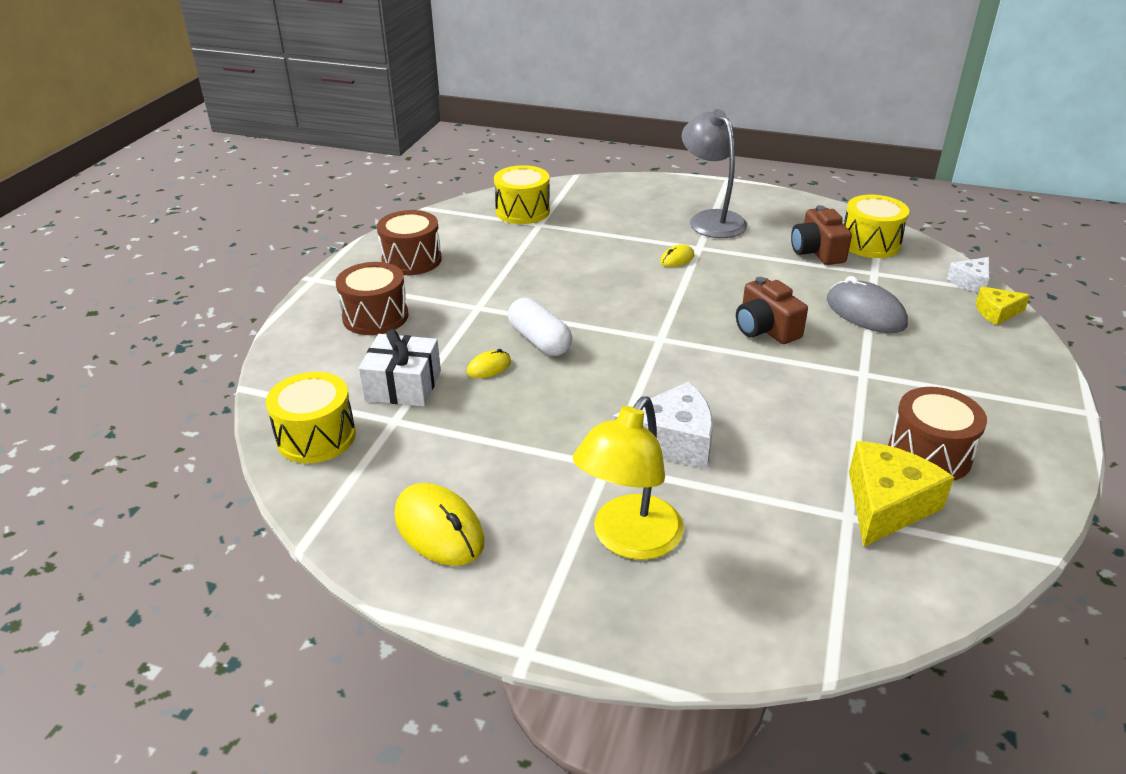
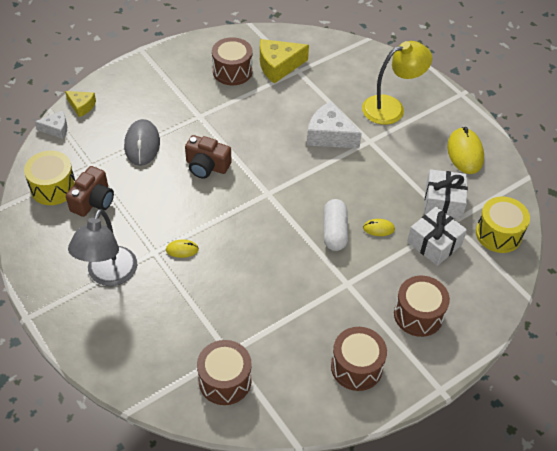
camera: 145 degrees left, 15 degrees up
(425, 438) = (443, 202): none -> white gift
(522, 211) = (225, 380): yellow drum -> brown drum
(765, 329) = (207, 166): brown camera -> brown camera turned 105 degrees clockwise

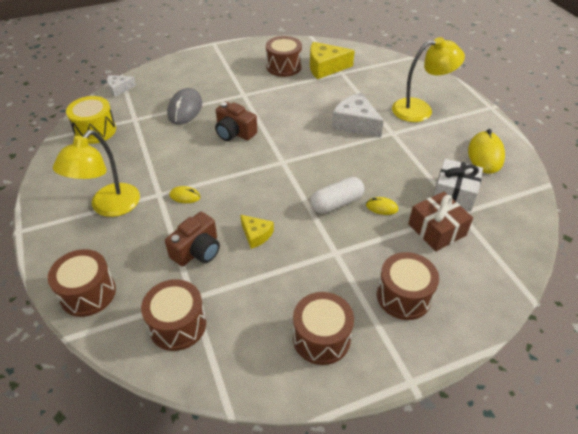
camera: 15 degrees right, 5 degrees down
(56, 129) = (119, 89): white cheese -> white cheese turned 150 degrees clockwise
(81, 106) = (147, 76): yellow cheese -> yellow cheese (256, 235)
(93, 201) = (124, 145): brown camera -> brown camera (197, 250)
(108, 275) = (109, 207): grey lamp -> yellow lamp
(128, 367) = (88, 293): none -> brown drum
(334, 231) = (336, 203): white capsule -> white capsule turned 45 degrees clockwise
(434, 243) = (437, 230): white gift -> brown gift
(498, 234) = (508, 232): yellow drum -> none

